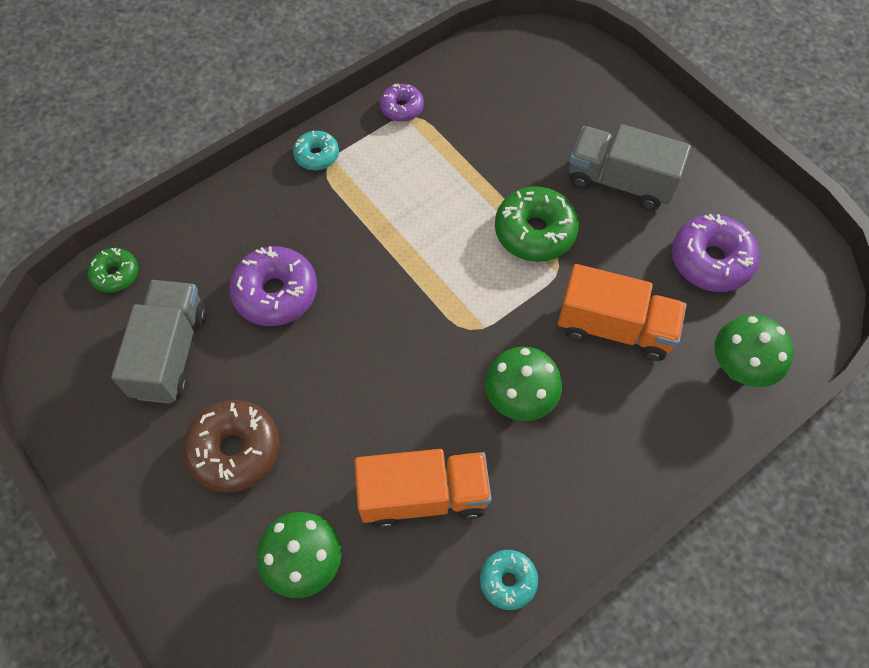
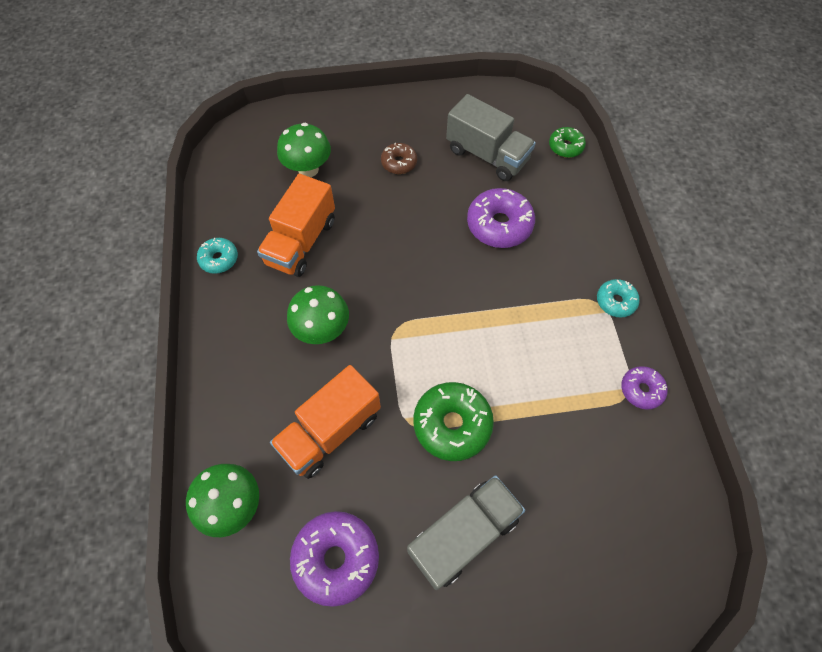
camera: 120 degrees right, 0 degrees up
(235, 450) = (399, 163): brown donut -> brown donut, size x0.58

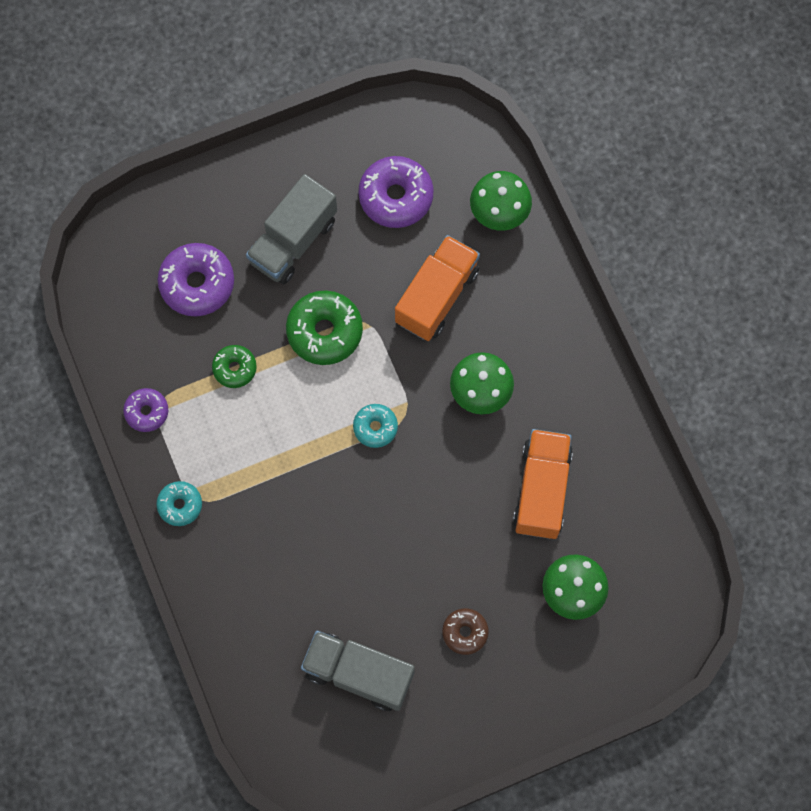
camera: 165 degrees right, 10 degrees up
(219, 259) = (622, 445): turquoise donut -> turquoise donut (375, 427)
(499, 225) = (323, 572): purple donut -> purple donut (197, 284)
(565, 147) = (261, 715): green donut -> green donut (234, 368)

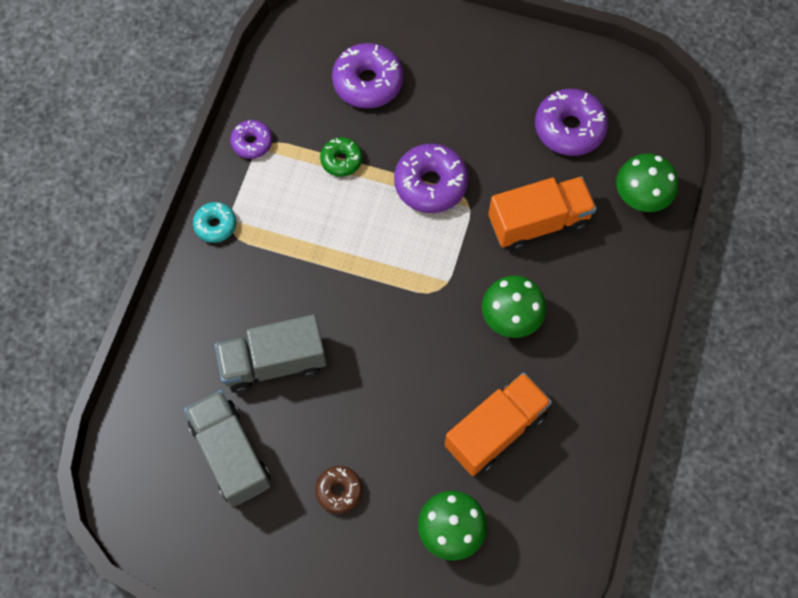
camera: 40 degrees right, 5 degrees down
(293, 241) = (464, 104): grey truck -> grey truck (274, 362)
(324, 331) = (430, 184): green donut -> purple donut
(375, 427) = (407, 281): turquoise donut -> none

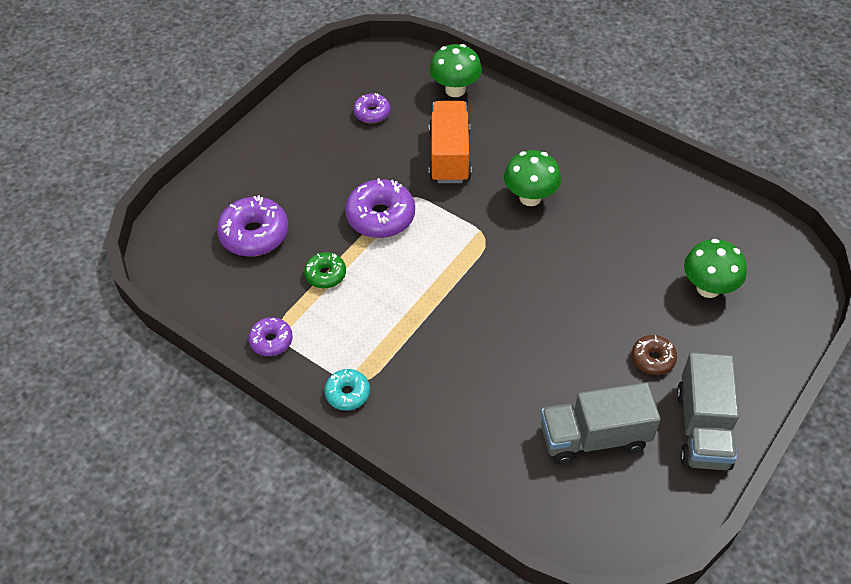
camera: 70 degrees left, 15 degrees down
(274, 362) = (512, 379): grey truck -> grey truck (702, 428)
(495, 430) = (627, 234): orange truck -> none
(569, 128) = (372, 113): purple donut -> purple donut, size x0.58

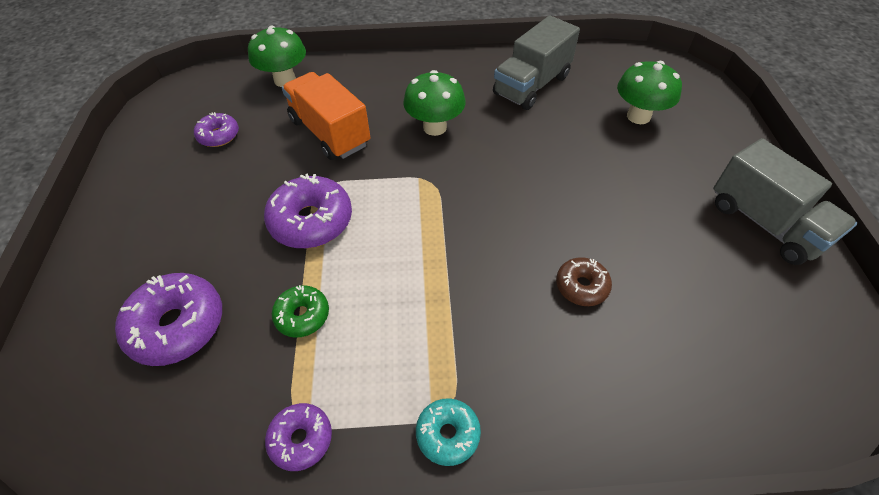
camera: 40 degrees left, 0 degrees up
(594, 437) = (707, 293): grey truck -> grey truck (531, 85)
(653, 359) = (667, 193): brown donut -> brown donut (581, 286)

